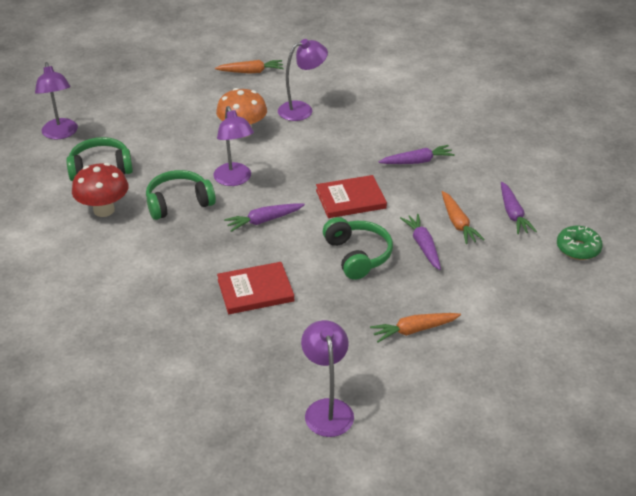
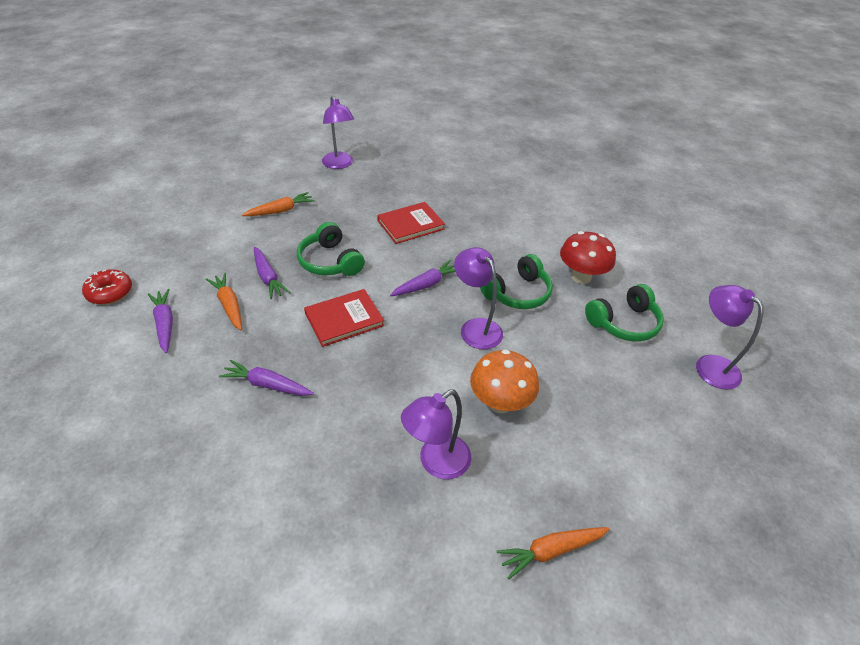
camera: 165 degrees right, 5 degrees up
(417, 161) = (267, 385): purple carrot -> purple carrot turned 45 degrees clockwise
(578, 248) = (110, 292): green donut -> red donut

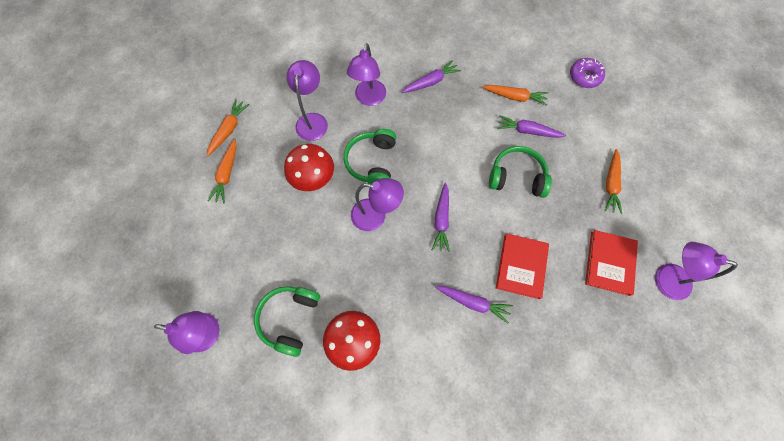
camera: 135 degrees right, 25 degrees up
(110, 292) = (576, 47): red donut -> none
(155, 270) = (584, 77): none -> purple donut
(165, 324) = (522, 60): purple carrot -> purple carrot (473, 302)
(344, 319) = (450, 147): red book -> red book (609, 263)
(348, 428) = (369, 99): none -> purple lamp
(500, 403) = (313, 178): orange mushroom -> red mushroom
(517, 293) = (381, 274): green headphones -> green headphones (372, 162)
(596, 492) = (227, 174): none -> orange carrot

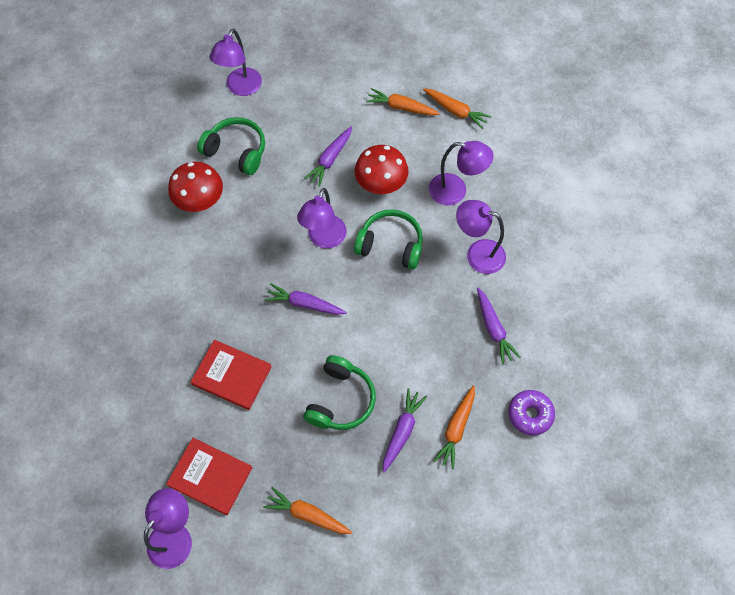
camera: 100 degrees right, 5 degrees down
(473, 302) = (206, 316): purple carrot -> purple carrot (330, 159)
(584, 77) = (477, 536): purple donut -> purple donut (530, 414)

